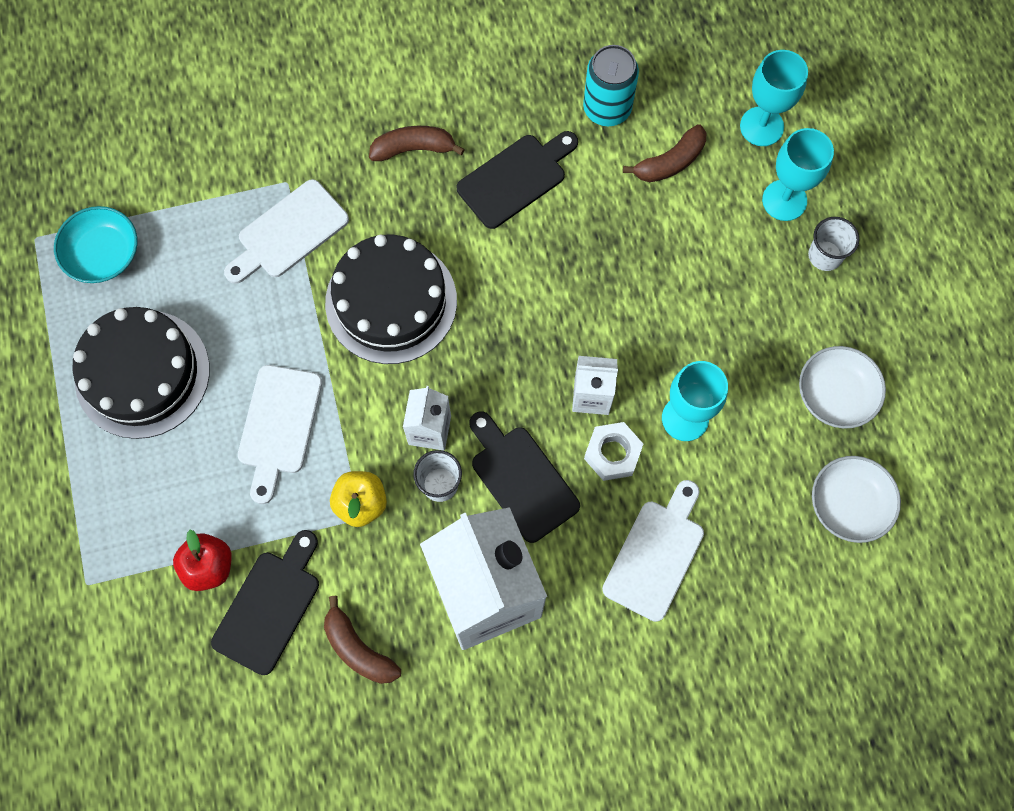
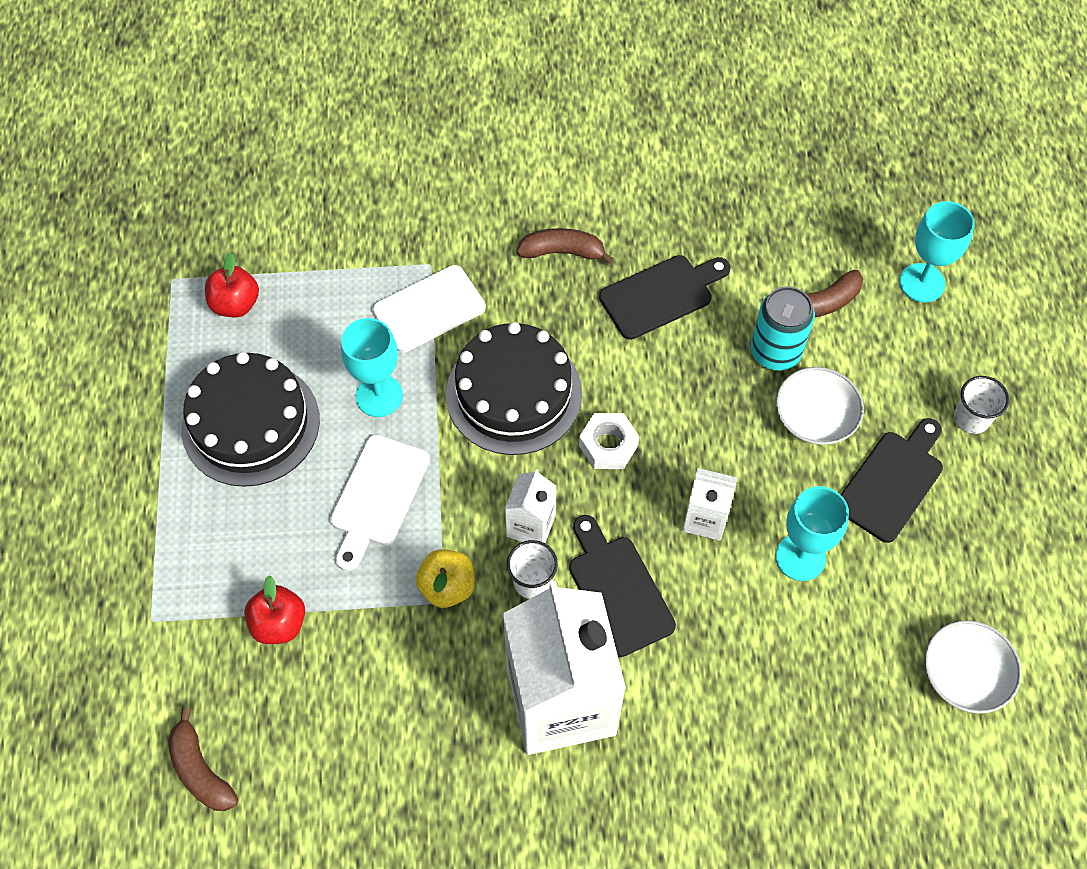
camera: 10 degrees right, 10 degrees down
(103, 254) = (235, 304): turquoise bowl -> red apple
(270, 606) = (334, 675): black cutting board -> black cutting board (892, 481)
(358, 649) = (417, 734): brown banana -> brown banana (200, 770)
(607, 108) = (764, 242): turquoise can -> turquoise can (775, 351)
(612, 454) = (718, 580): white nut -> white nut (608, 445)
(656, 554) = (749, 691): white cutting board -> none
(784, 200) = (936, 358): turquoise goblet -> turquoise goblet (379, 396)
(835, 394) = (965, 559): white bowl -> white bowl (815, 417)

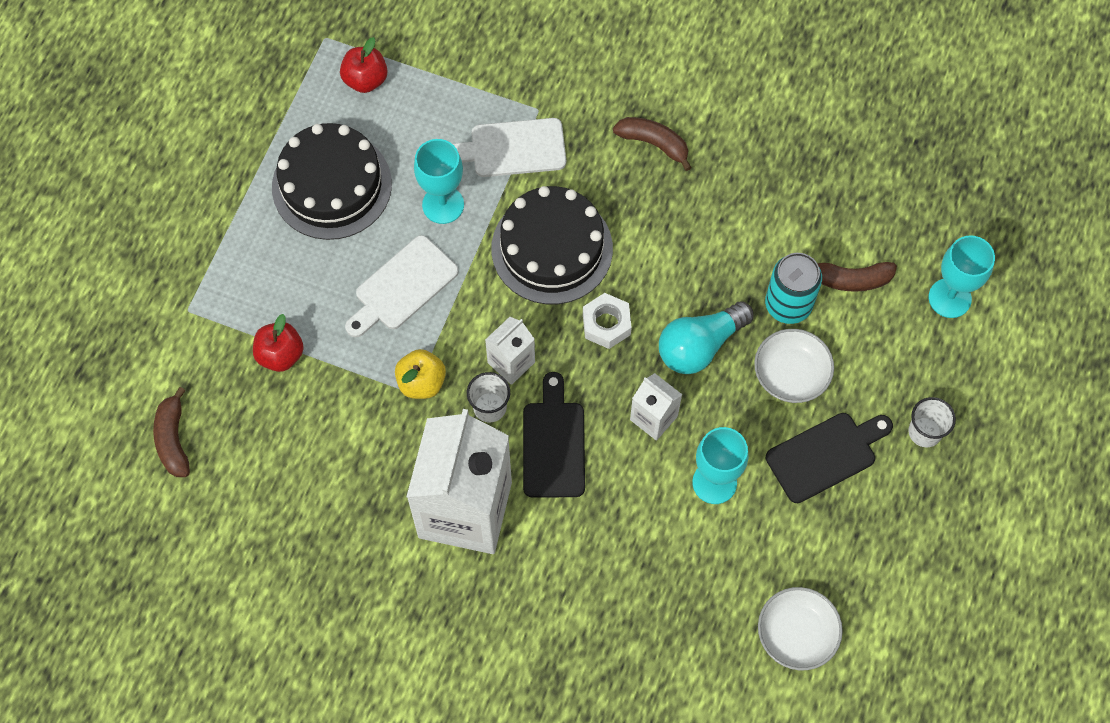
camera: 25 degrees right, 5 degrees up
(661, 295) = (717, 215): black cutting board -> none
(712, 427) = (699, 346): none -> turquoise light bulb

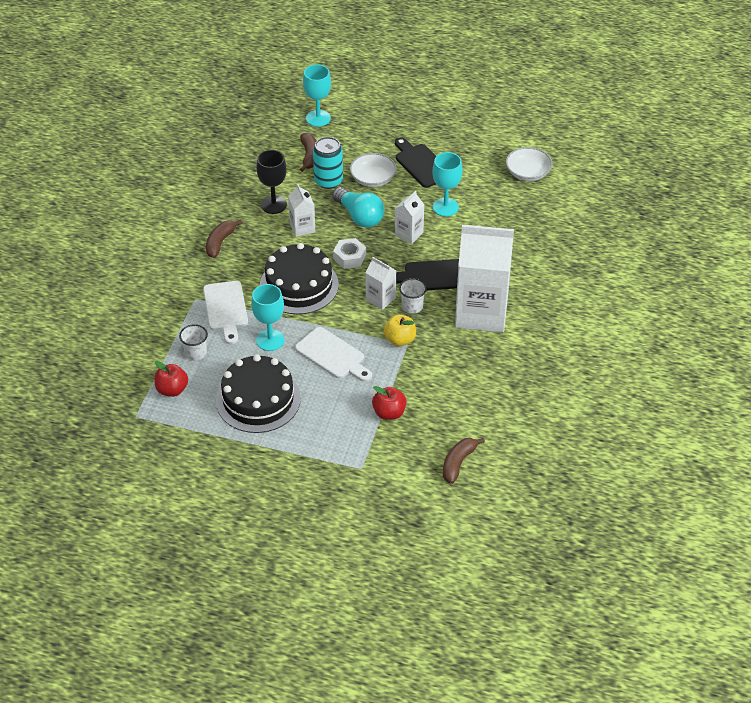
camera: 95 degrees left, 20 degrees down
(173, 439) = (458, 463): brown banana -> brown banana turned 135 degrees clockwise
(678, 259) = (302, 228): none -> white carton
(735, 221) = (273, 204): none -> black goblet
(924, 432) = (401, 127): white cup -> white cup (195, 353)

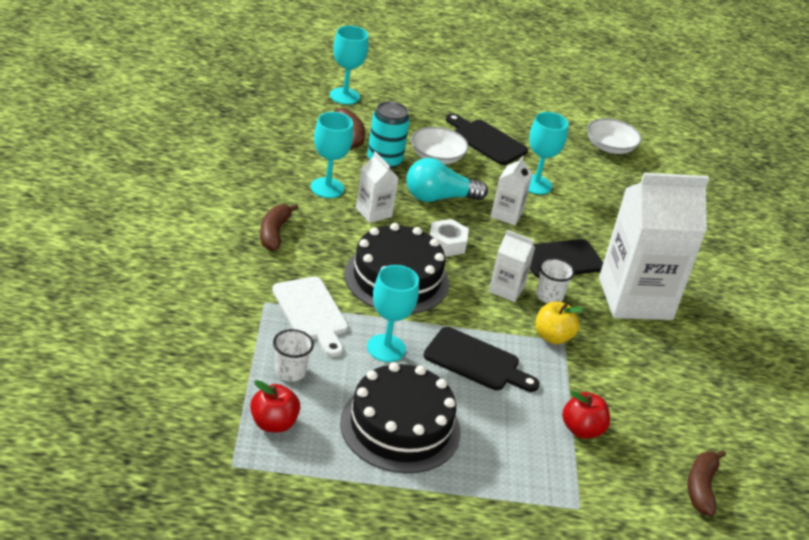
camera: 20 degrees left, 10 degrees down
(273, 204) = (327, 188): black goblet -> turquoise goblet
(332, 355) = (476, 362): white cutting board -> black cutting board
(359, 216) = (439, 197): turquoise light bulb -> turquoise light bulb turned 135 degrees clockwise

